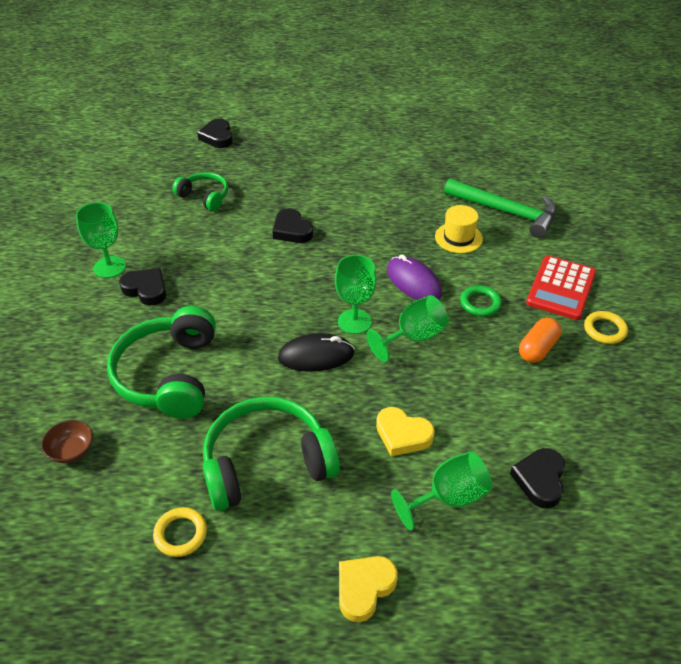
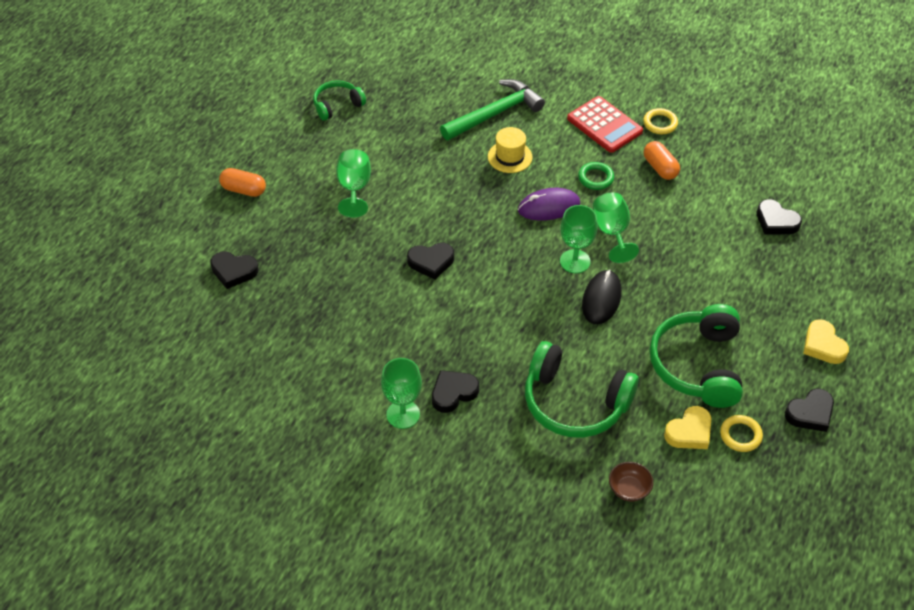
camera: 65 degrees left, 5 degrees up
(204, 197) = (335, 311): green headphones -> green headphones (337, 105)
(244, 602) = (810, 413): none -> black heart
(304, 115) = (243, 190): none -> orange capsule
(402, 435) = (706, 277): yellow heart -> yellow heart (689, 432)
(448, 498) = (771, 274): green goblet -> green goblet (354, 188)

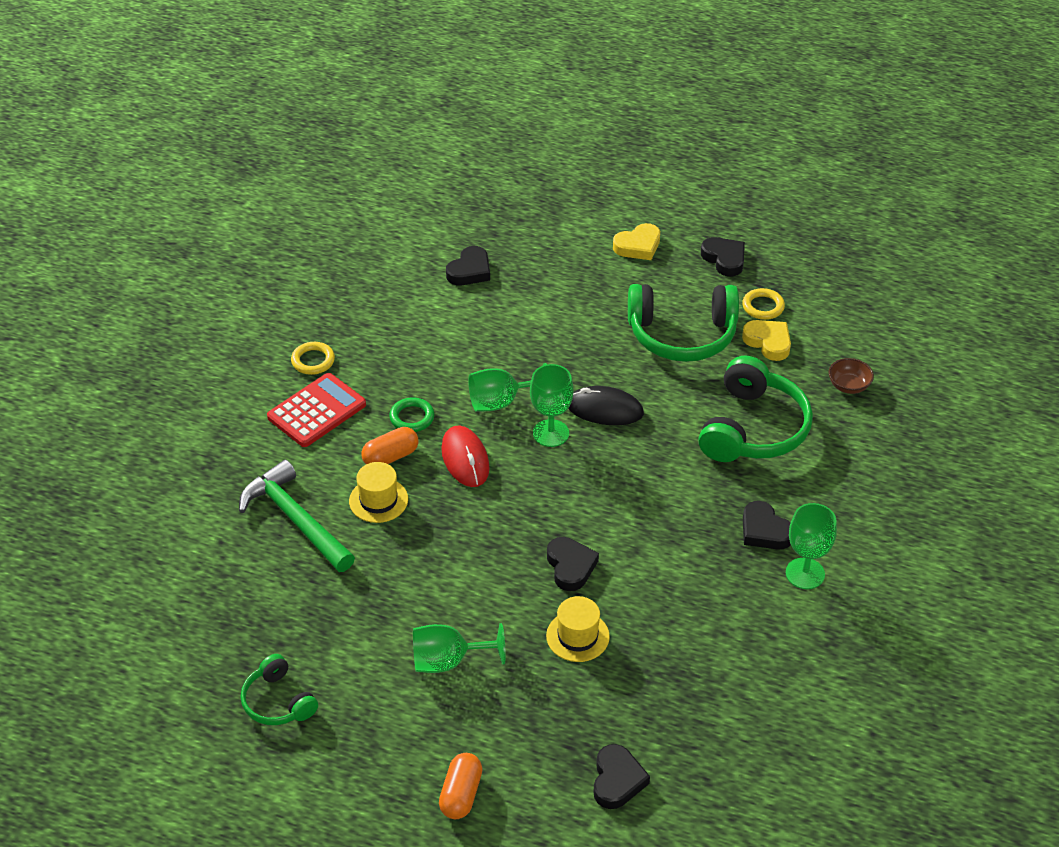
camera: 95 degrees left, 5 degrees down
(363, 261) = (577, 636): none -> yellow hat
(548, 207) = (465, 459): purple mouse -> red mouse
(660, 168) = (391, 361): orange capsule -> orange capsule (390, 457)

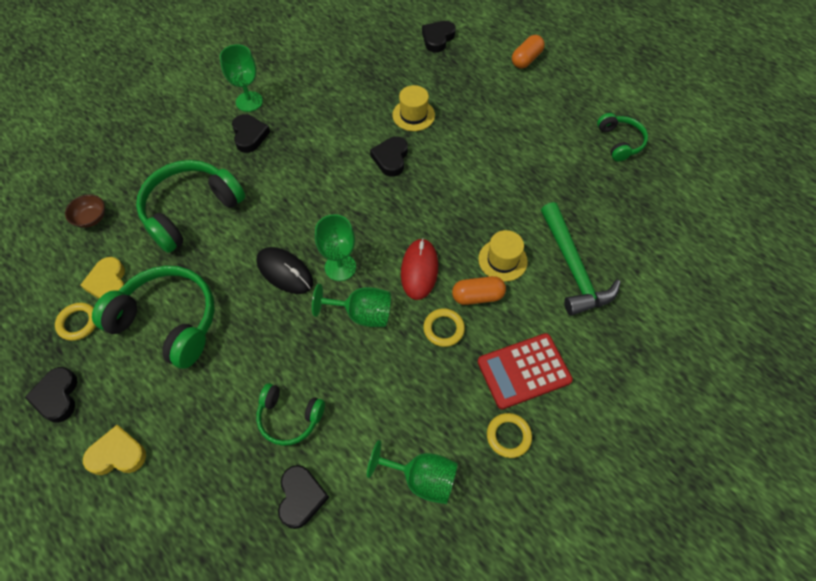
camera: 155 degrees left, 15 degrees up
(412, 417) = (443, 329): green ring -> yellow ring
(448, 661) = (502, 129): green goblet -> green goblet (422, 478)
(470, 271) = (301, 497): black heart -> black heart turned 120 degrees clockwise
(515, 310) = (289, 417): none -> green headphones

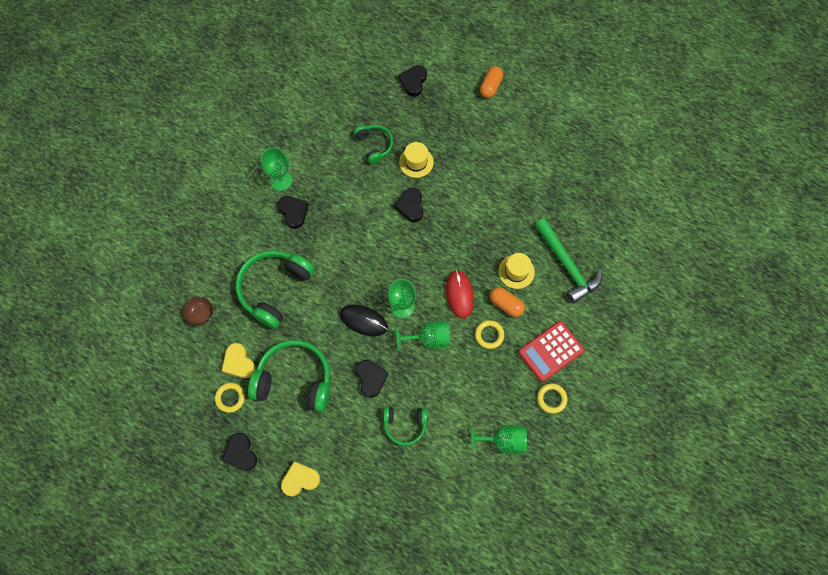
camera: 15 degrees left, 10 degrees up
(301, 497) = (431, 474): black heart -> black heart (371, 378)
(477, 296) = (506, 304): orange capsule -> orange capsule turned 60 degrees clockwise
(620, 142) = (579, 149): green headphones -> green headphones (374, 145)

